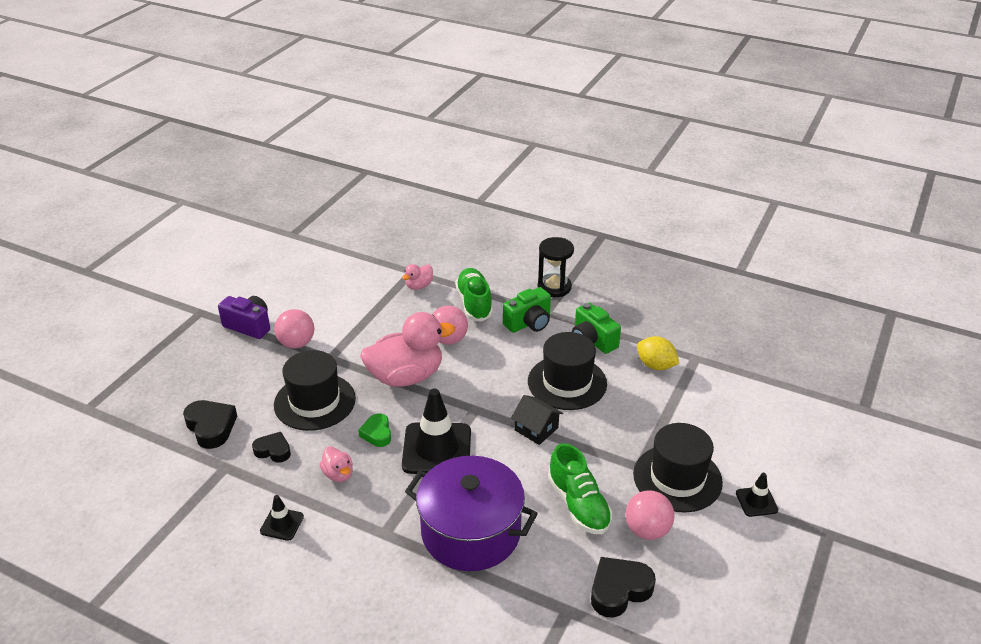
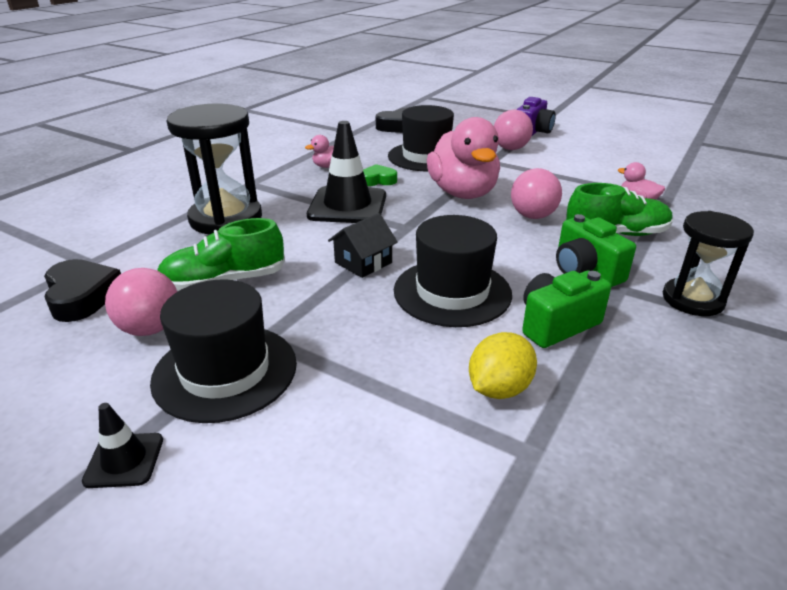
camera: 95 degrees right, 5 degrees down
(273, 450) = (367, 145): black heart -> none
(282, 524) = (283, 150): black traffic cone -> none
(471, 532) = (226, 219): purple pot -> black hourglass

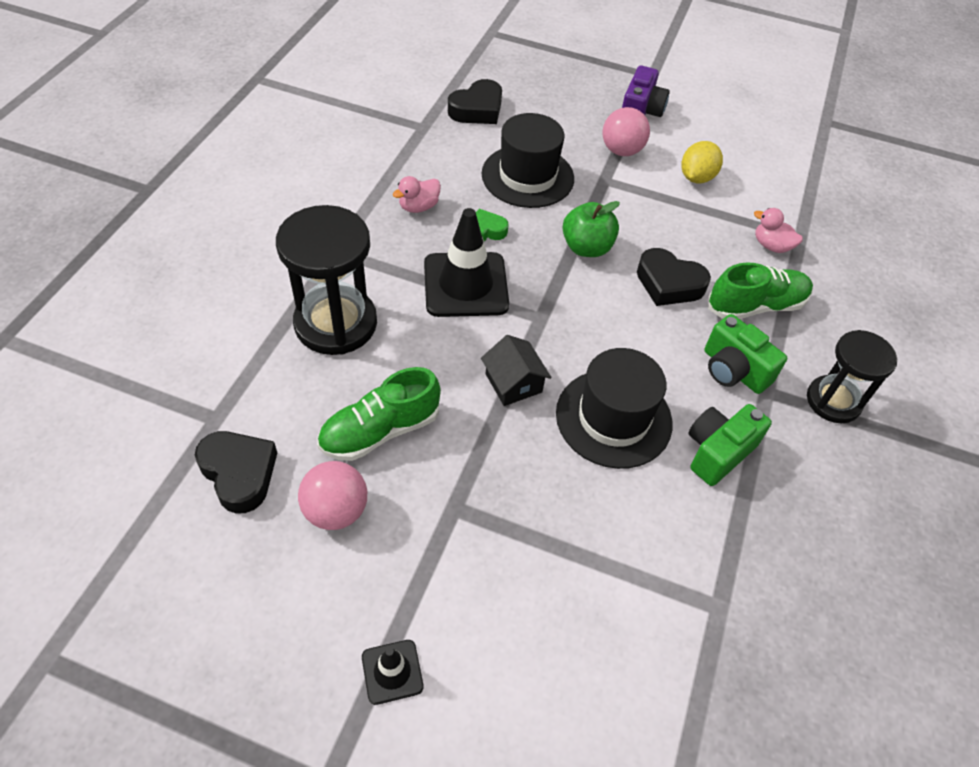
camera: 15 degrees left, 20 degrees up
(225, 371) = (435, 557): black hat -> none
(363, 262) = (513, 383): black house -> black house turned 60 degrees counterclockwise
(463, 193) = (586, 248): pink duck -> green apple
(499, 388) = (682, 541): yellow lemon -> yellow lemon (696, 177)
(532, 216) = (669, 283): pink ball -> black heart

